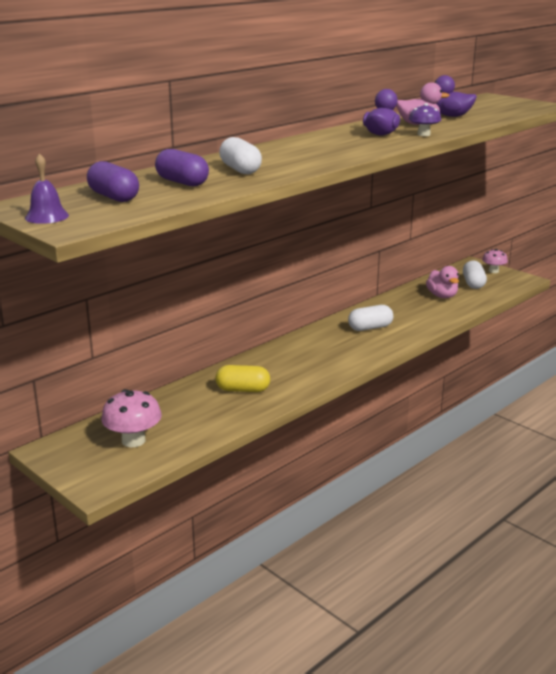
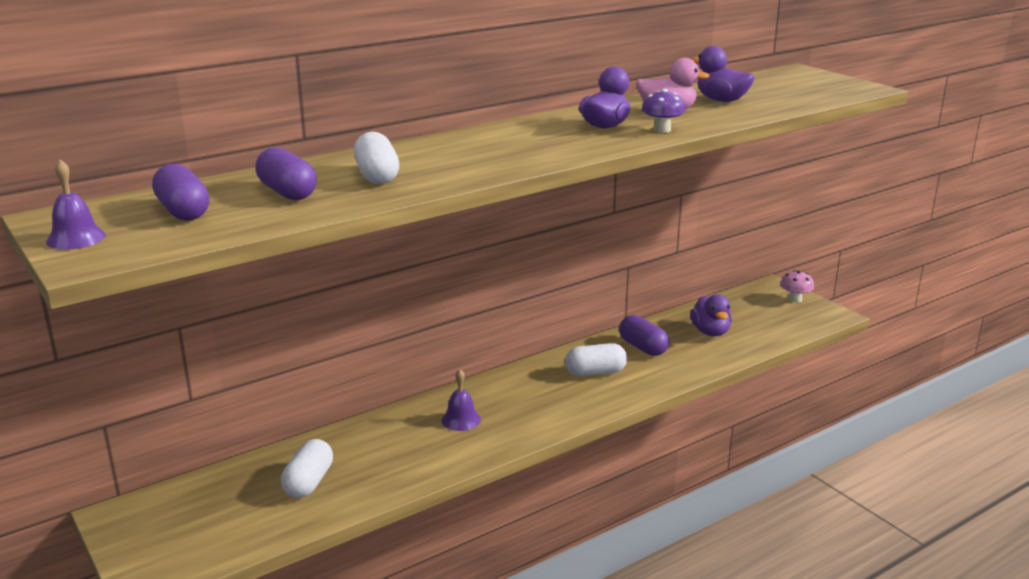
camera: 10 degrees right, 0 degrees up
(133, 440) = (224, 513): pink mushroom -> none
(243, 390) = (393, 451): yellow capsule -> none
(284, 365) = (461, 420): none -> purple bell
(397, 309) = (642, 347): none -> purple capsule
(442, 296) = (710, 332): pink duck -> purple duck
(473, 284) = (760, 316): white capsule -> white capsule (308, 482)

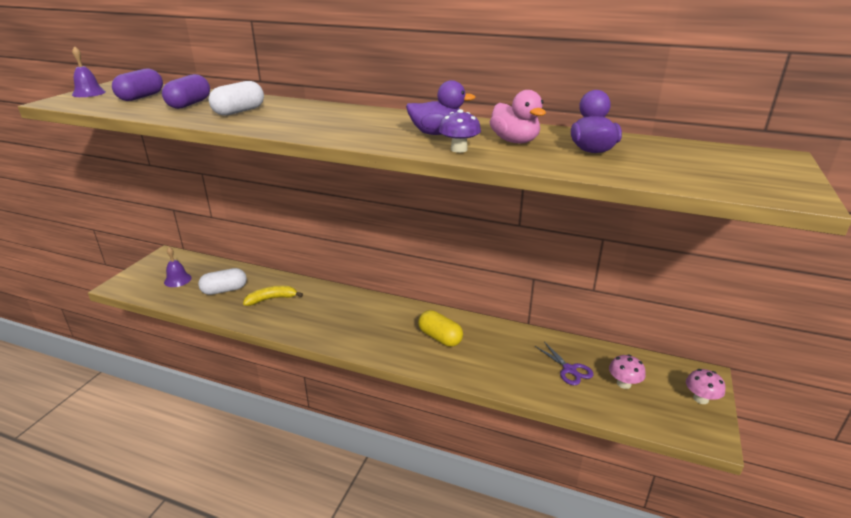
camera: 55 degrees right, 5 degrees up
(383, 451) = (271, 299): none -> yellow banana
(461, 420) = (327, 310): purple bell -> purple bell (177, 280)
(595, 372) = (440, 337): white capsule -> yellow capsule
(642, 347) = (501, 345): purple capsule -> none
(710, 332) = (569, 369): purple duck -> purple scissors
(750, 318) = (624, 383): none -> pink mushroom

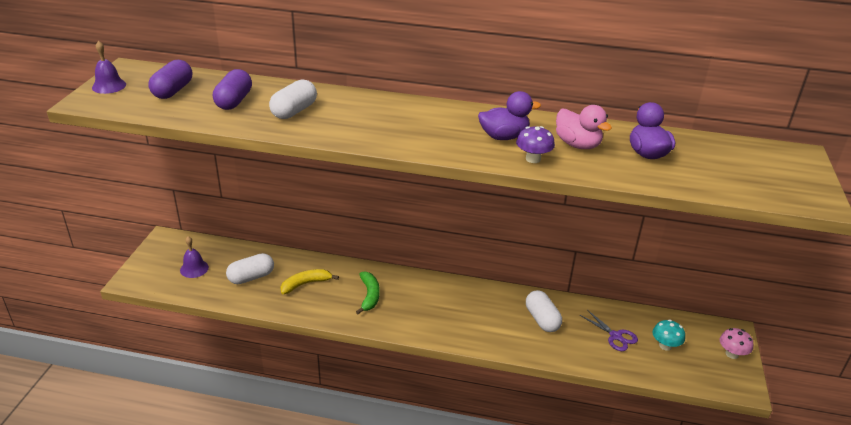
camera: 10 degrees left, 5 degrees up
(327, 313) = (369, 296): none -> green banana
(440, 337) = (489, 313): yellow capsule -> none
(493, 347) = (542, 319): none -> white capsule
(624, 383) = (665, 345): pink mushroom -> turquoise mushroom

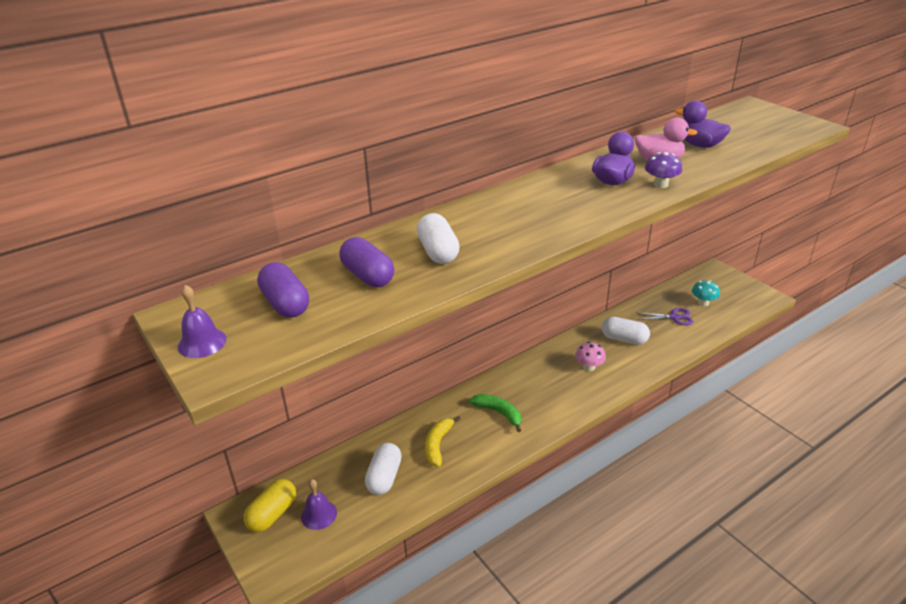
camera: 45 degrees left, 0 degrees up
(177, 251) = (272, 514): none -> yellow capsule
(732, 354) = (735, 282): pink mushroom -> pink mushroom (589, 367)

